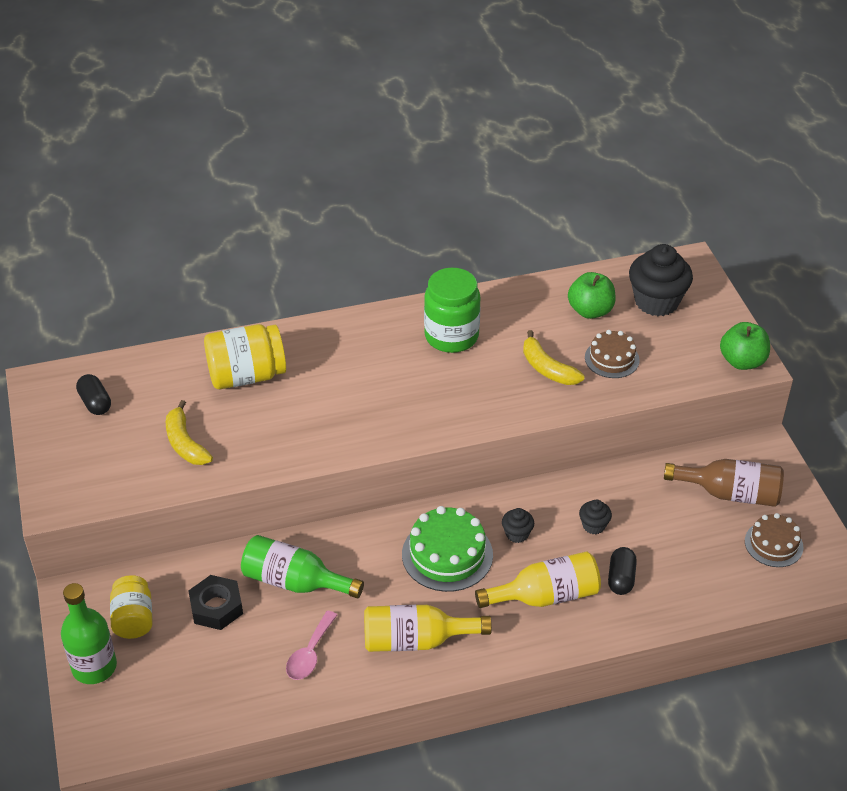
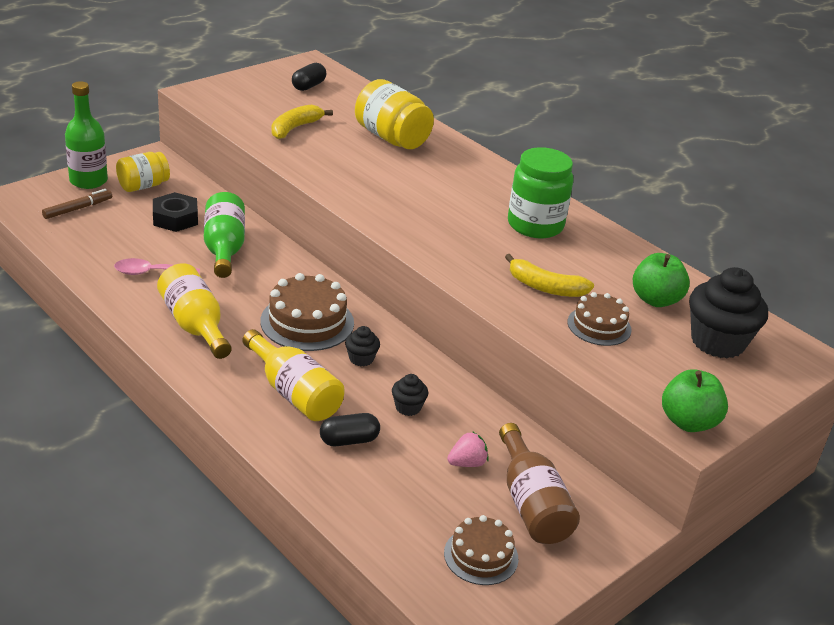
camera: 60 degrees right, 10 degrees down
(151, 689) = (78, 209): none -> brown marker
(447, 554) = (307, 322): green cake -> brown cake
(547, 368) = (545, 287): yellow banana -> yellow banana turned 90 degrees counterclockwise
(673, 514) = (467, 463): none -> pink strawberry

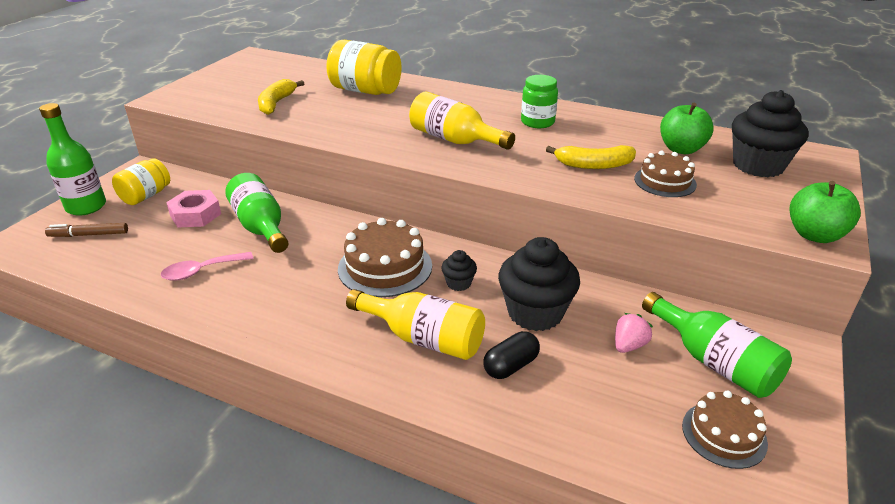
camera: 20 degrees left, 0 degrees up
(78, 209) = (89, 235): brown marker -> brown marker turned 120 degrees counterclockwise
(175, 218) = (195, 215): black nut -> pink nut
(195, 325) = (280, 306): yellow bottle -> yellow bottle (454, 140)
(308, 86) = (263, 71): black capsule -> none
(408, 407) = (535, 313): black cupcake -> black cupcake, size x2.11
(531, 504) = (714, 362): brown bottle -> green bottle
(535, 225) = (537, 122): green jar -> green jar, size x0.65

